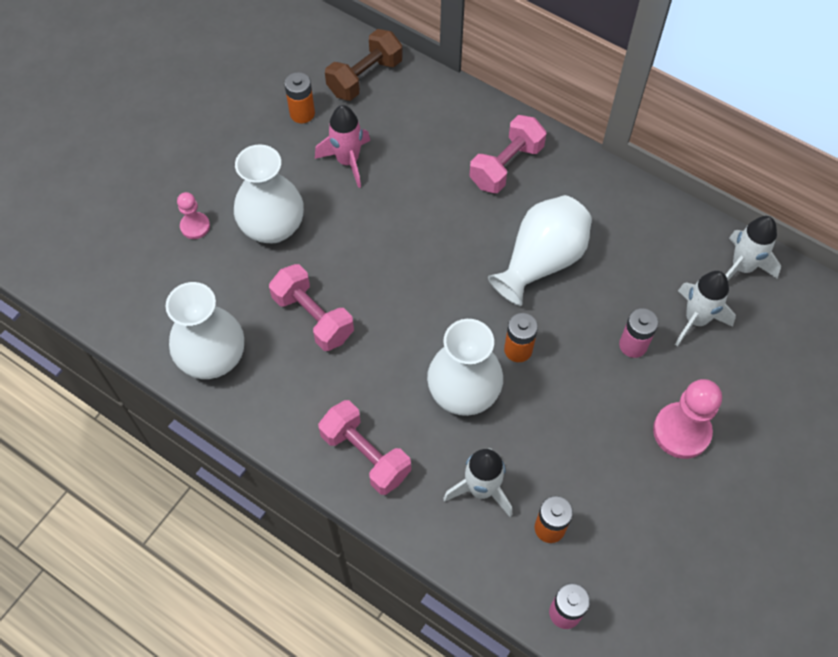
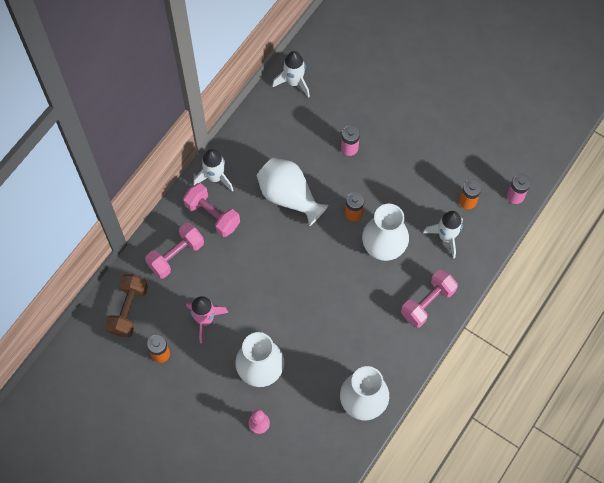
camera: 90 degrees left, 5 degrees up
(313, 317) = (332, 338): pink dumbbell -> pink dumbbell (176, 255)
(365, 77) = (128, 310): brown dumbbell -> brown dumbbell turned 60 degrees clockwise
(681, 431) = (405, 127): pink pawn -> none
(696, 320) = (331, 112): white rocket -> white rocket (215, 177)

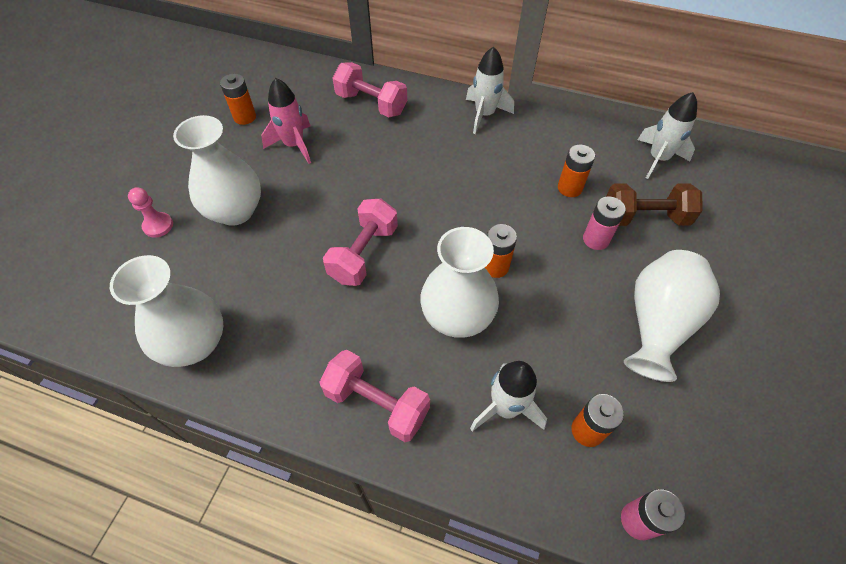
camera: 75 degrees right, 10 degrees down
(128, 310) = (294, 82): brown dumbbell -> brown dumbbell (644, 217)
(212, 215) = (434, 123): pink dumbbell -> pink dumbbell (364, 254)
(289, 197) = (489, 189): white vase -> white vase (657, 324)
(303, 147) = (569, 188): none -> orange battery

